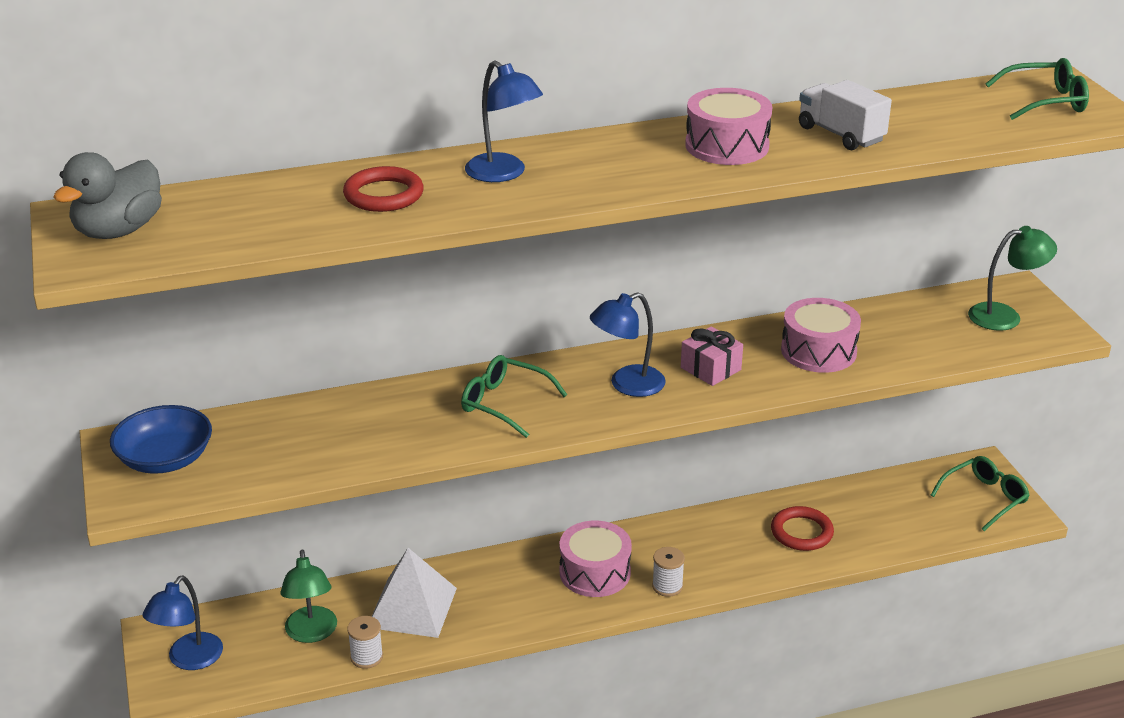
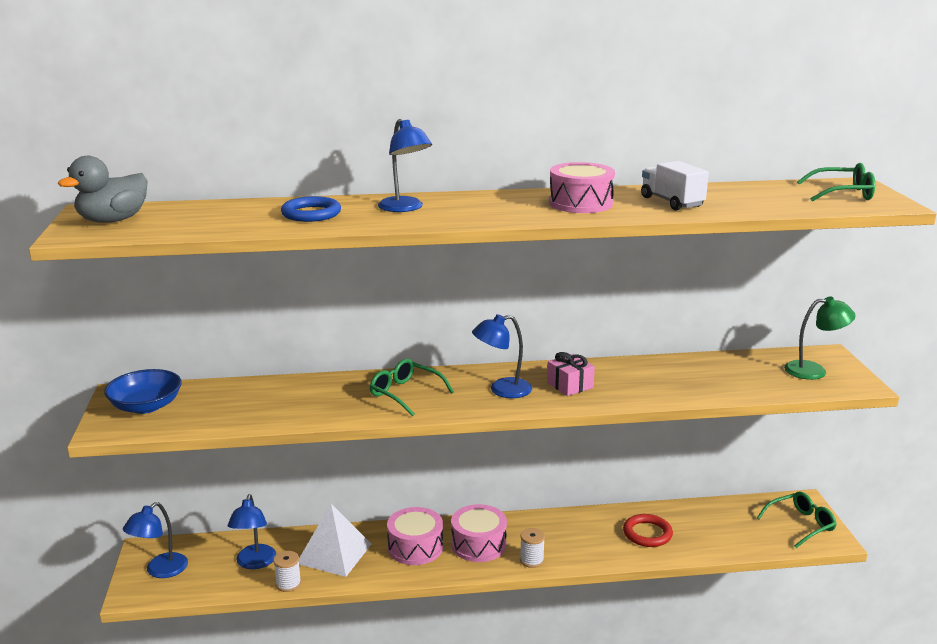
camera: 10 degrees right, 10 degrees down
(311, 633) = (254, 563): green lamp -> blue lamp
(383, 195) = (311, 214): red ring -> blue ring
(818, 351) = (658, 381): pink drum -> pink drum (415, 547)

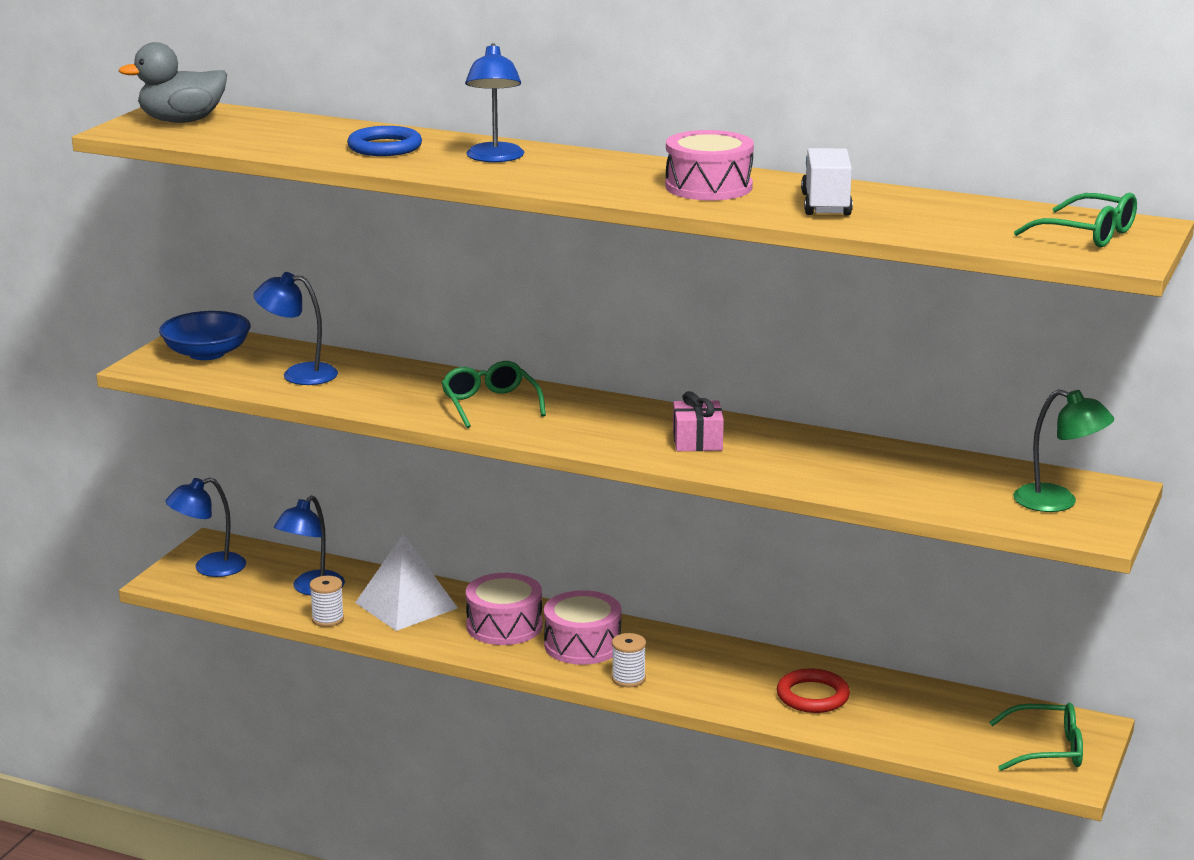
camera: 30 degrees right, 0 degrees up
(502, 390) = (607, 427): blue lamp -> blue lamp (299, 374)

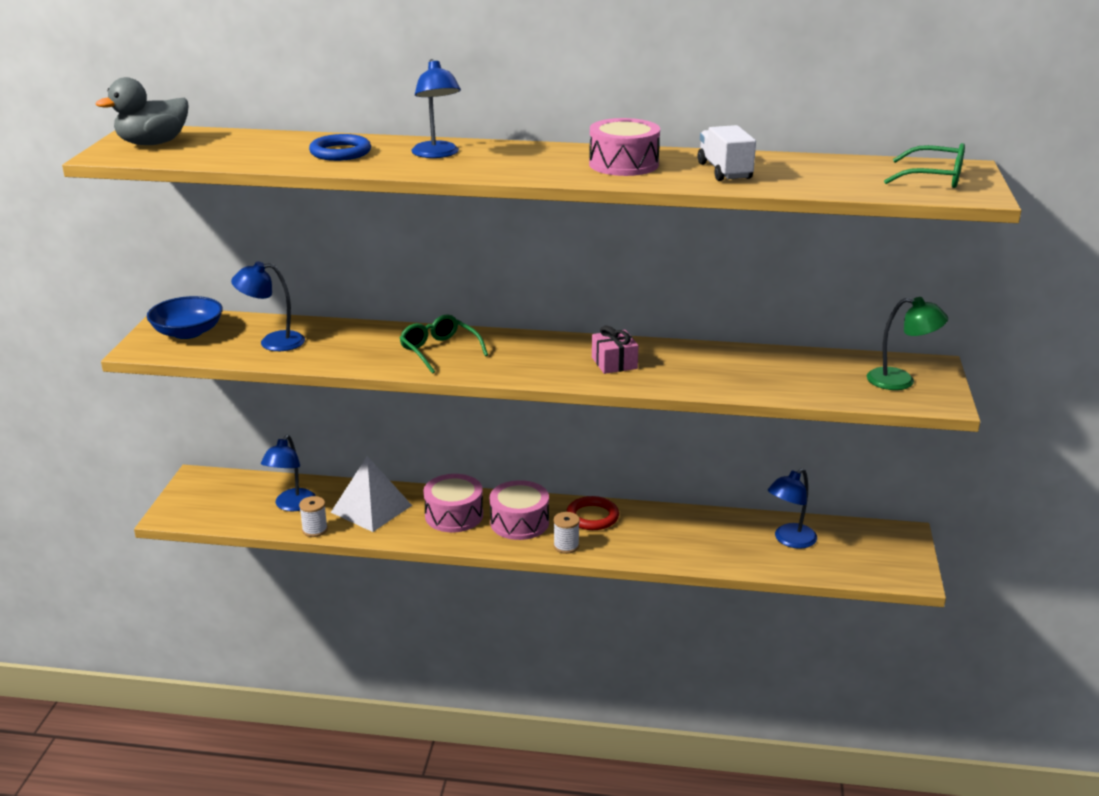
camera: 15 degrees left, 5 degrees up
(209, 568) = (202, 499): blue lamp -> blue lamp (789, 540)
(812, 696) = (704, 539): red ring -> red ring (592, 517)
(1047, 749) = (885, 557): green glasses -> none

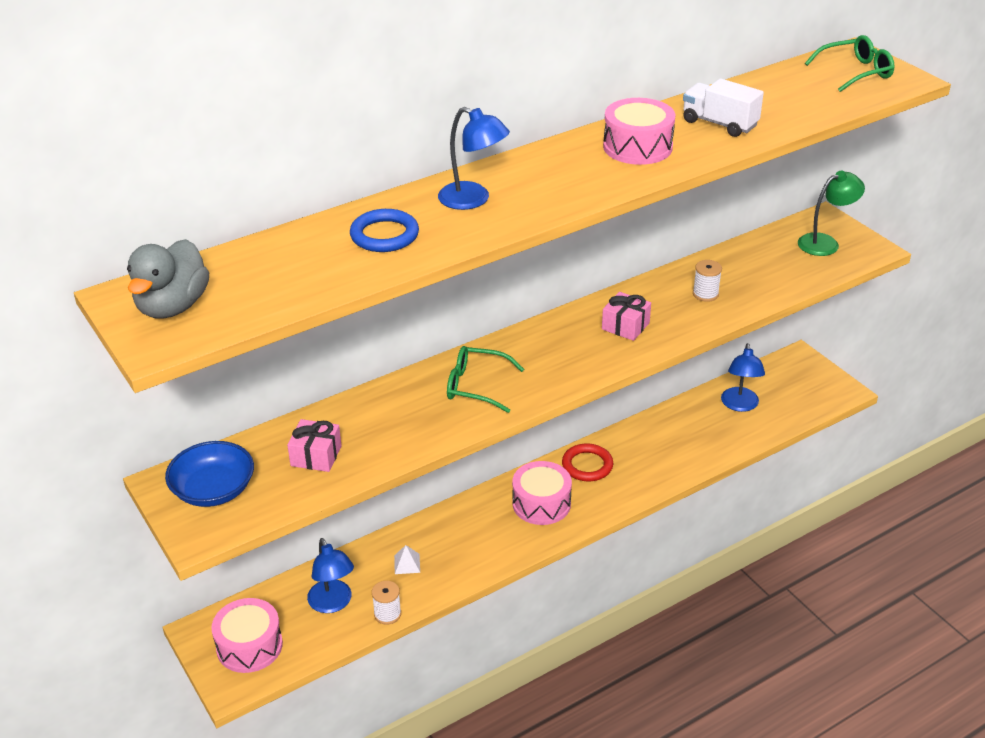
camera: 40 degrees left, 10 degrees up
(272, 342) = (316, 456): blue lamp -> pink gift
(371, 508) = (407, 564): white pyramid -> white pyramid, size x0.41
(454, 515) = (483, 528): pink drum -> pink drum (249, 646)
(566, 546) = (602, 503): white spool -> white spool (705, 294)

